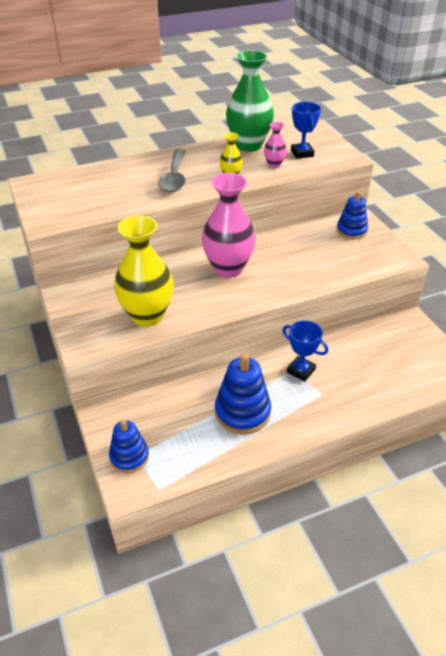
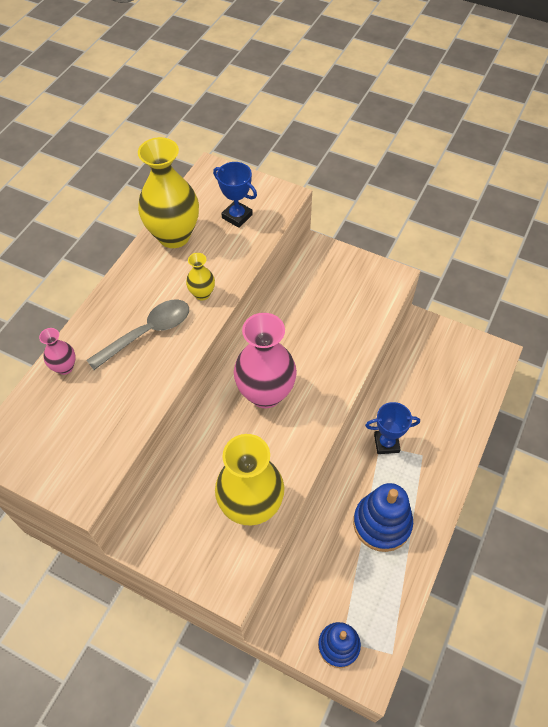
camera: 40 degrees left, 15 degrees up
(174, 177) = (147, 333): grey spoon -> grey spoon turned 90 degrees counterclockwise
(248, 145) = (174, 236): green vase -> yellow vase
(274, 165) = (227, 250): pink vase -> pink vase (65, 367)
(351, 230) = (326, 270): blue stacking toy -> none

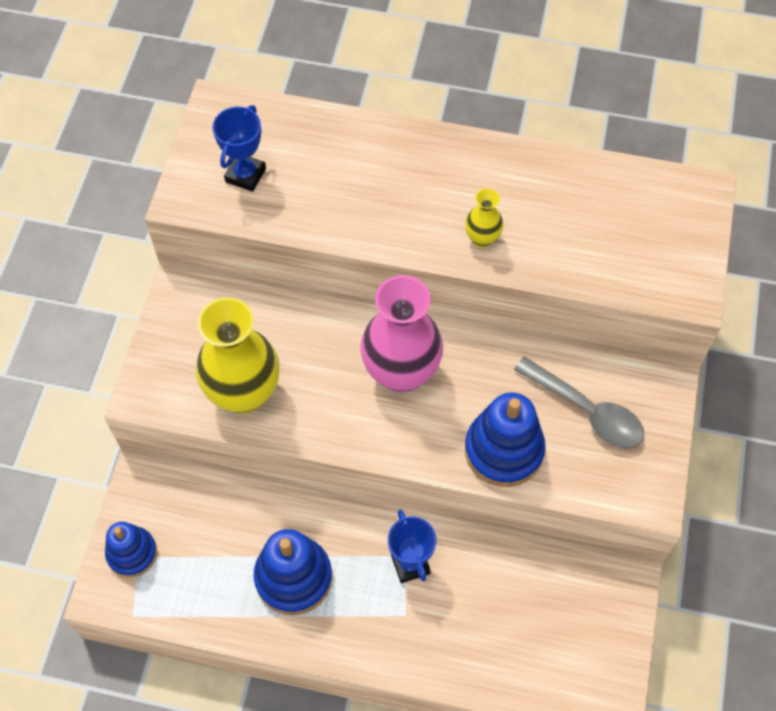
camera: 75 degrees right, 5 degrees up
(65, 367) = (333, 132): pink vase -> none
(147, 333) = (404, 197): grey spoon -> grey spoon (586, 410)
(174, 236) = (566, 181): yellow vase -> none
(237, 216) = (629, 244): blue trophy -> blue trophy (245, 175)
(342, 346) = (503, 450): none -> blue stacking toy

